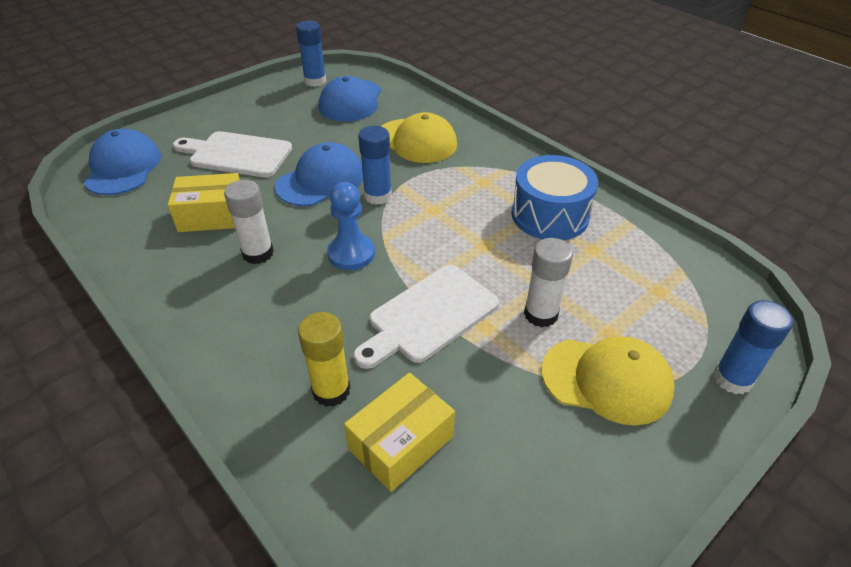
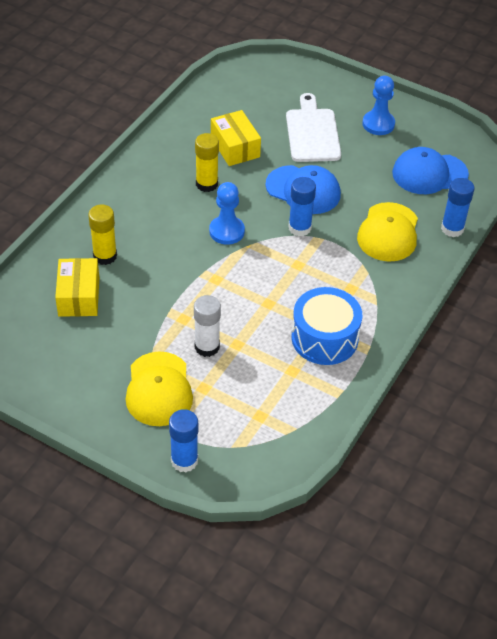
camera: 70 degrees right, 5 degrees up
(123, 168) = (266, 81): blue cap -> none
(258, 253) = (206, 184): white glue stick -> yellow glue stick
(260, 112) = (378, 124): none -> blue pawn
(315, 81) = (449, 141): blue glue stick -> blue glue stick (452, 229)
(401, 442) = (79, 296): yellow box -> yellow box turned 60 degrees clockwise
(429, 316) = (182, 287): white cutting board -> none

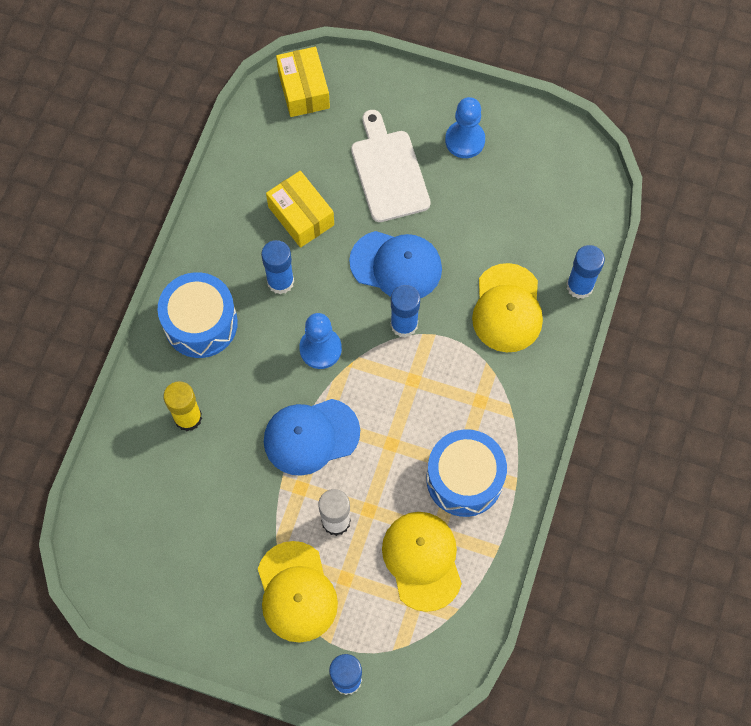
camera: 10 degrees left, 20 degrees up
(79, 296) = (173, 483): yellow box -> yellow box (304, 90)
(134, 198) = (200, 323): none -> blue drum
(206, 184) = (280, 281): yellow glue stick -> blue glue stick
(273, 388) = (422, 560): none -> yellow cap
(429, 174) = (539, 207): blue cap -> blue cap (311, 436)

